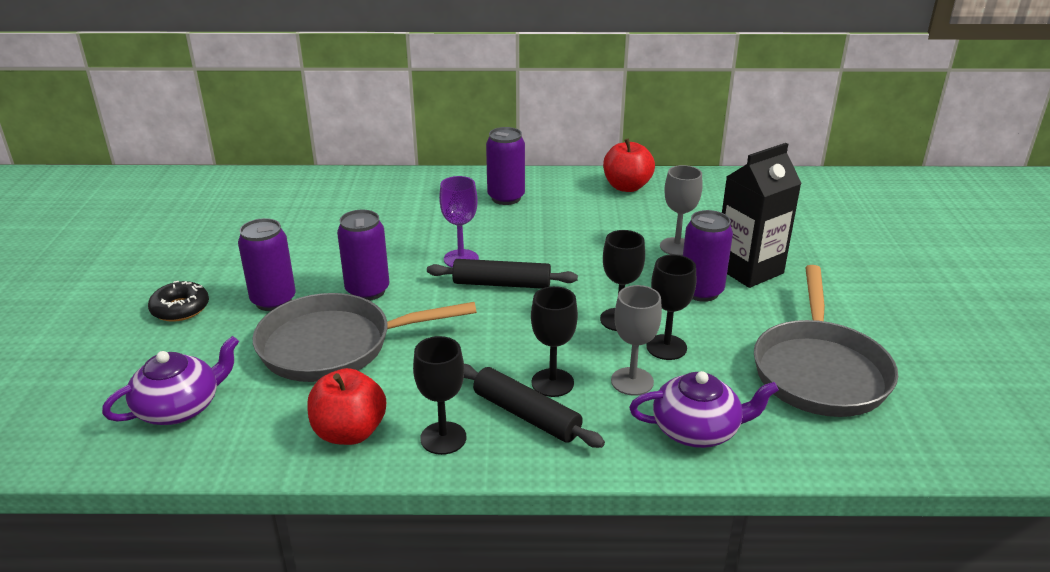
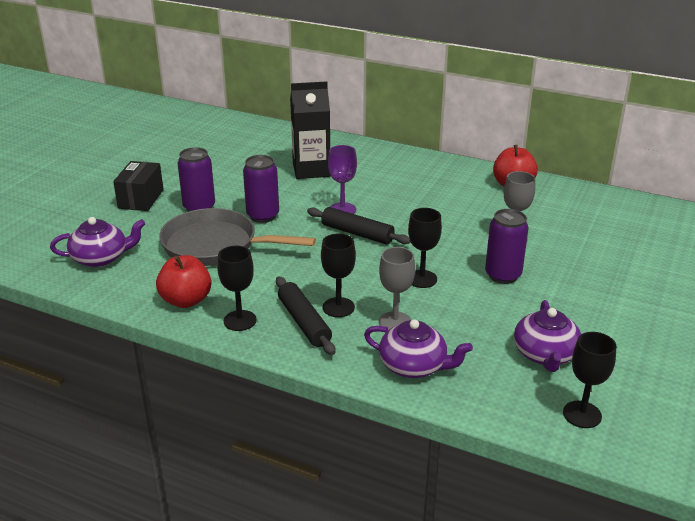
camera: 25 degrees right, 0 degrees up
(180, 309) = (141, 199): black donut -> black box
(506, 198) = (410, 173): purple can -> none
(666, 347) = (440, 306): black goblet -> black goblet (582, 414)
(748, 270) = (557, 269): black carton -> black carton (311, 170)
(819, 371) = (545, 355): grey pan -> purple teapot

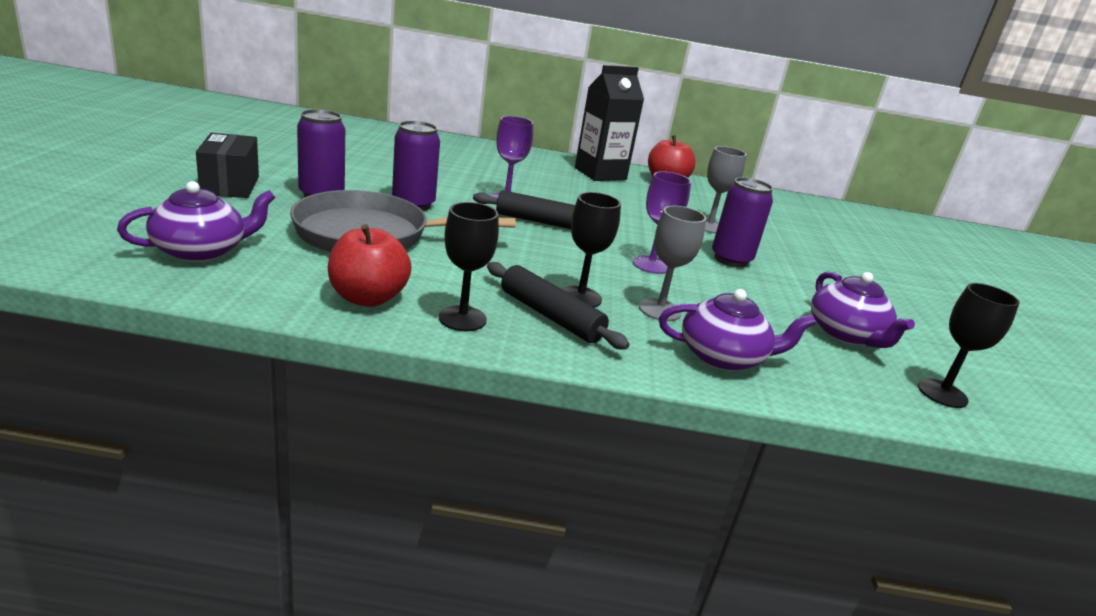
camera: 25 degrees left, 5 degrees down
(311, 170) = (441, 163): black carton -> black carton (600, 174)
(421, 279) = (651, 265): black goblet -> purple goblet

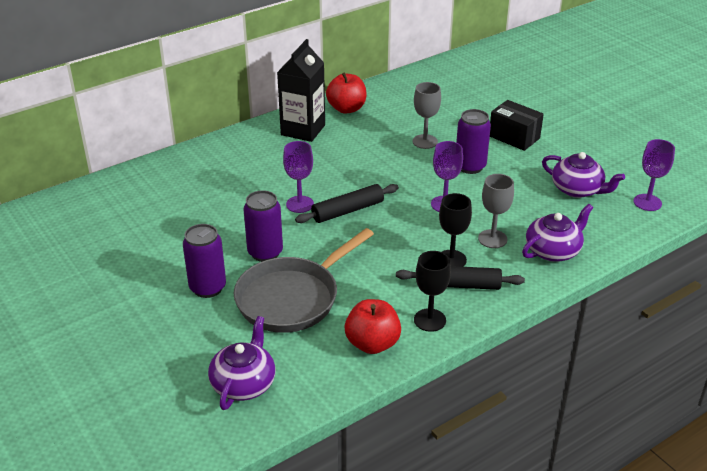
camera: 35 degrees left, 10 degrees up
(230, 185) = (145, 323): black box -> black box (514, 137)
(942, 393) = (647, 202): black goblet -> purple goblet

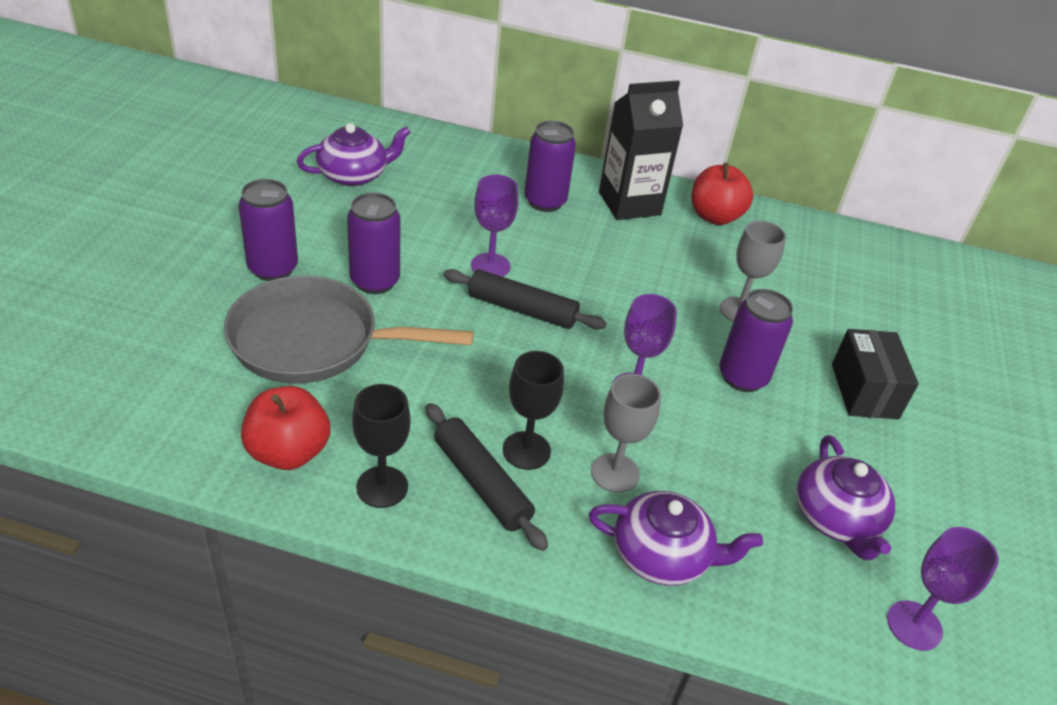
camera: 45 degrees right, 5 degrees up
(244, 383) = (131, 374): purple teapot -> purple teapot (354, 175)
(266, 157) = (545, 202): none -> purple can

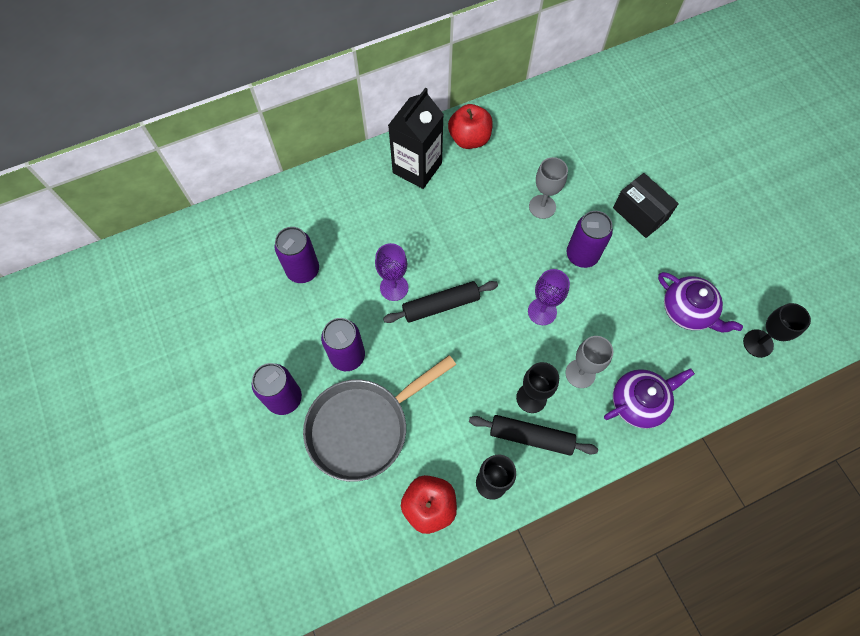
camera: 35 degrees left, 25 degrees up
(354, 175) = (244, 282): purple teapot -> none
(545, 202) = (372, 208): purple can -> purple can (303, 270)
(914, 625) = (758, 343): purple goblet -> black goblet

